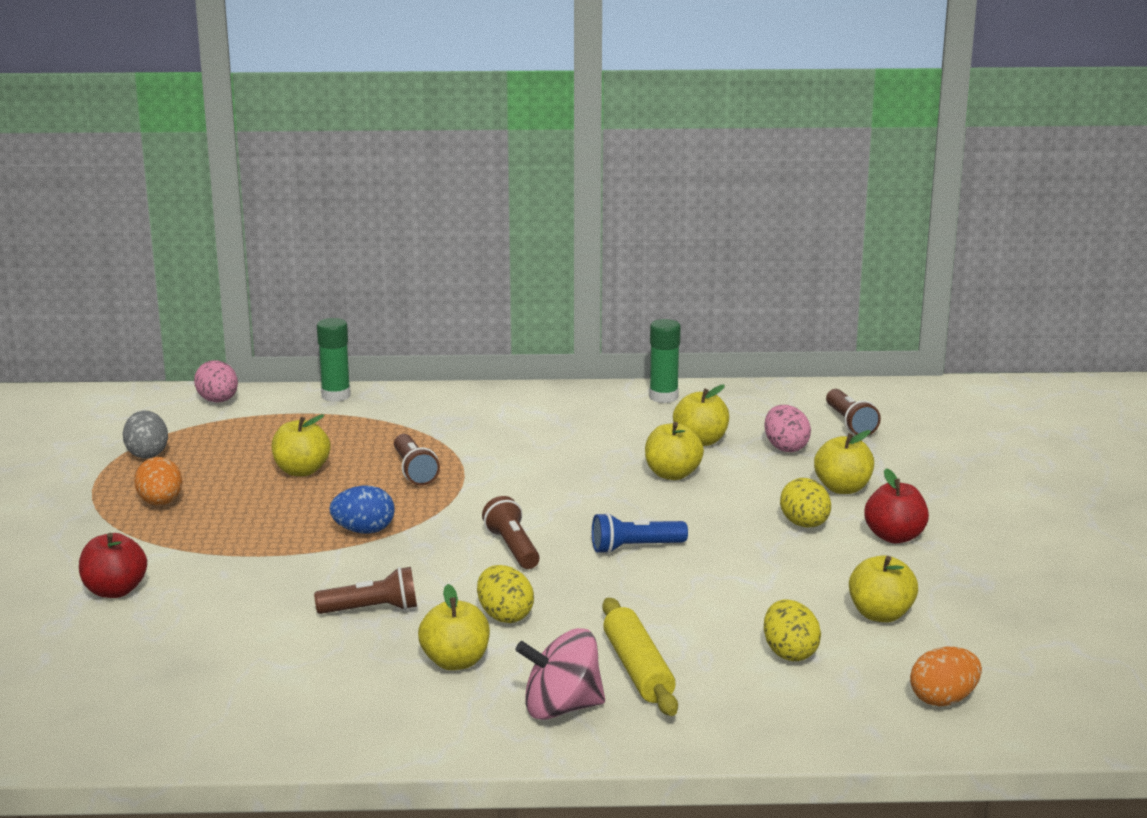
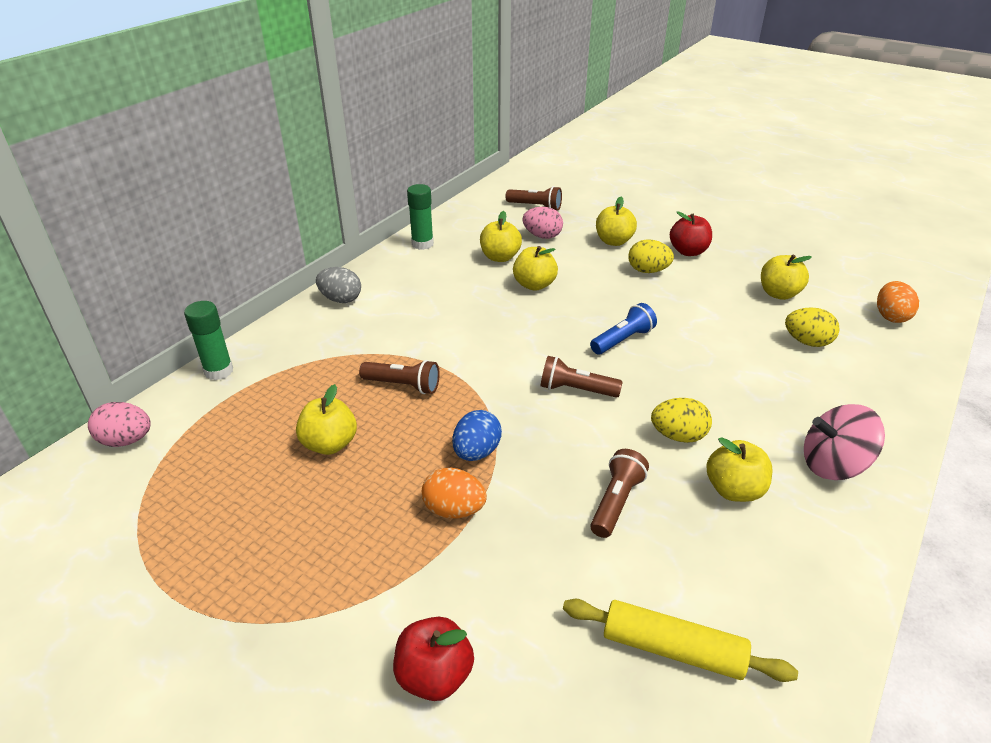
camera: 55 degrees left, 15 degrees up
(147, 454) = (167, 532): grey egg -> grey egg (341, 299)
(160, 503) = (283, 563): orange egg -> orange egg (454, 510)
(561, 708) = (833, 465): pink spinning top -> pink spinning top turned 60 degrees clockwise
(634, 548) = (623, 340): blue flashlight -> blue flashlight turned 150 degrees counterclockwise
(637, 669) = (795, 408): yellow rolling pin -> yellow rolling pin (672, 649)

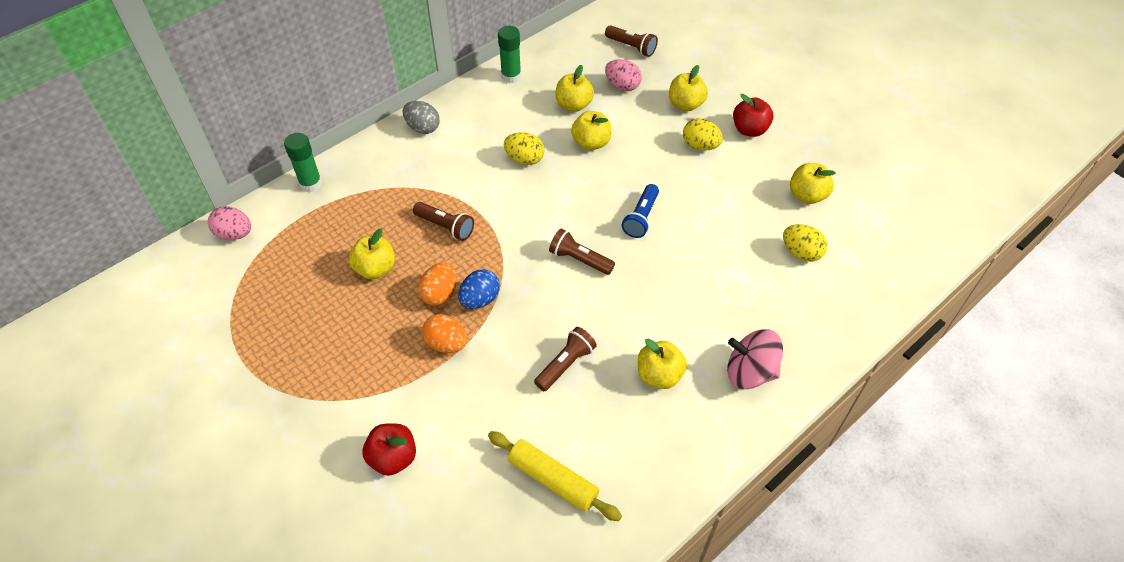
camera: 15 degrees right, 15 degrees up
(623, 340) = (641, 218): blue flashlight -> blue flashlight turned 135 degrees clockwise
(678, 436) = (640, 319): yellow egg -> yellow egg (524, 159)
(890, 316) = (896, 241): orange egg -> orange egg (440, 294)

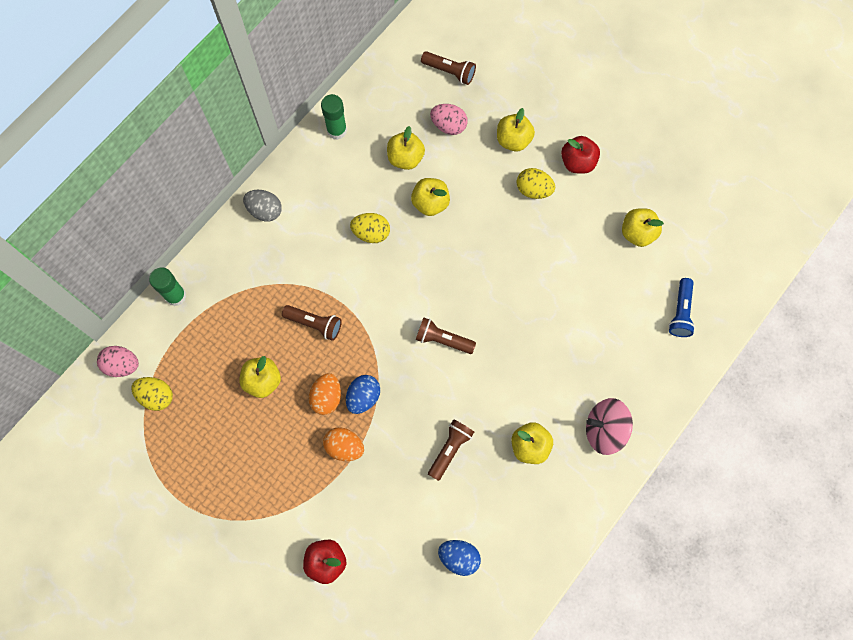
camera: 10 degrees left, 20 degrees up
(552, 480) = (459, 557): yellow rolling pin -> blue egg
(641, 218) = (490, 284): blue flashlight -> blue flashlight (680, 312)
(801, 253) = (637, 299): yellow egg -> yellow egg (156, 396)

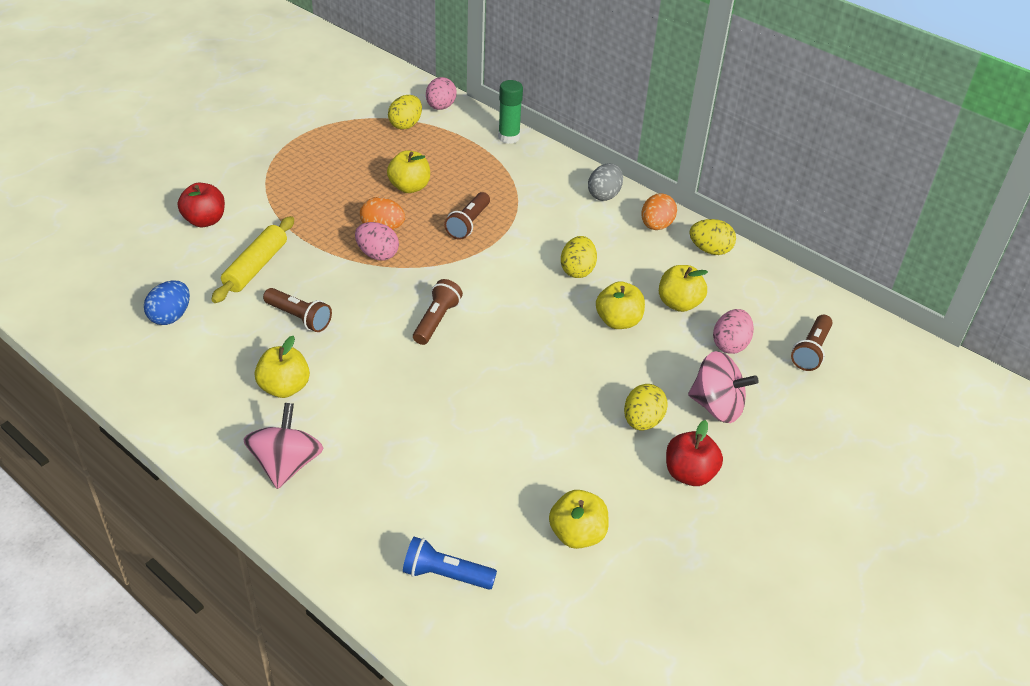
camera: 90 degrees right, 30 degrees down
(337, 130) = (710, 250): green glue stick -> yellow egg
(344, 447) = (324, 238): orange egg -> orange egg (656, 226)
(363, 397) = (377, 254): blue egg -> pink egg
(389, 499) = (256, 267): none -> yellow rolling pin
(513, 140) = (717, 406): yellow apple -> pink spinning top

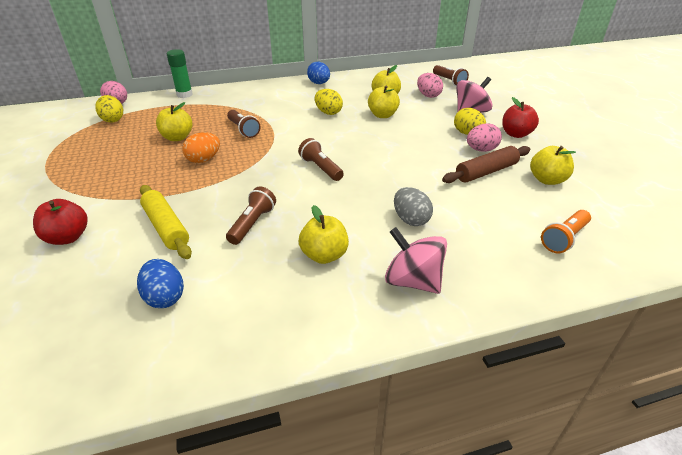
camera: 55 degrees left, 5 degrees down
(299, 318) = (252, 224): brown flashlight -> brown flashlight turned 45 degrees counterclockwise
(377, 254) = (227, 170): pink egg -> pink egg (481, 150)
(445, 575) = (564, 239): blue flashlight -> orange flashlight
(548, 468) = (486, 172): none -> brown rolling pin
(604, 195) = (276, 87): grey egg -> grey egg (410, 220)
(656, 226) = (319, 83): orange egg -> blue egg
(710, 250) = (354, 78): yellow egg -> none

